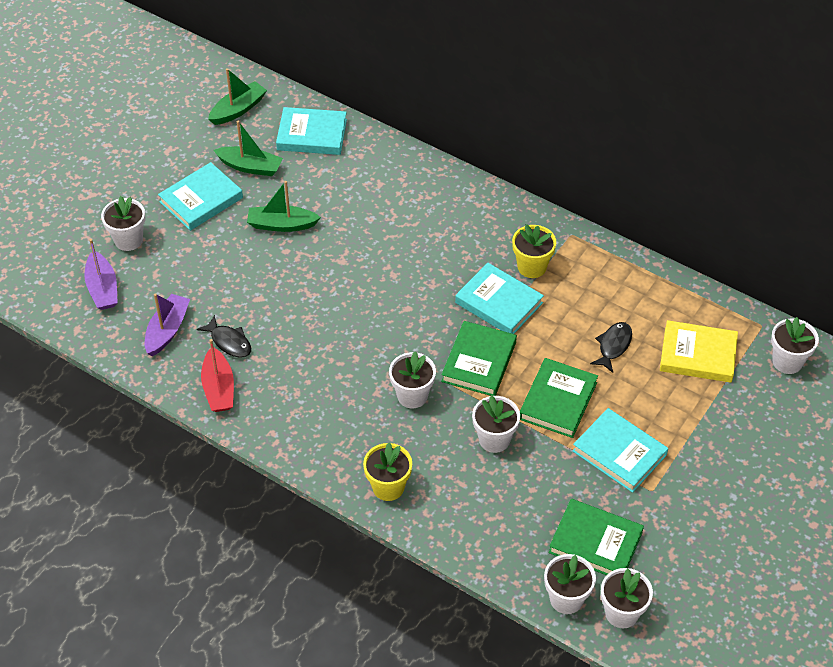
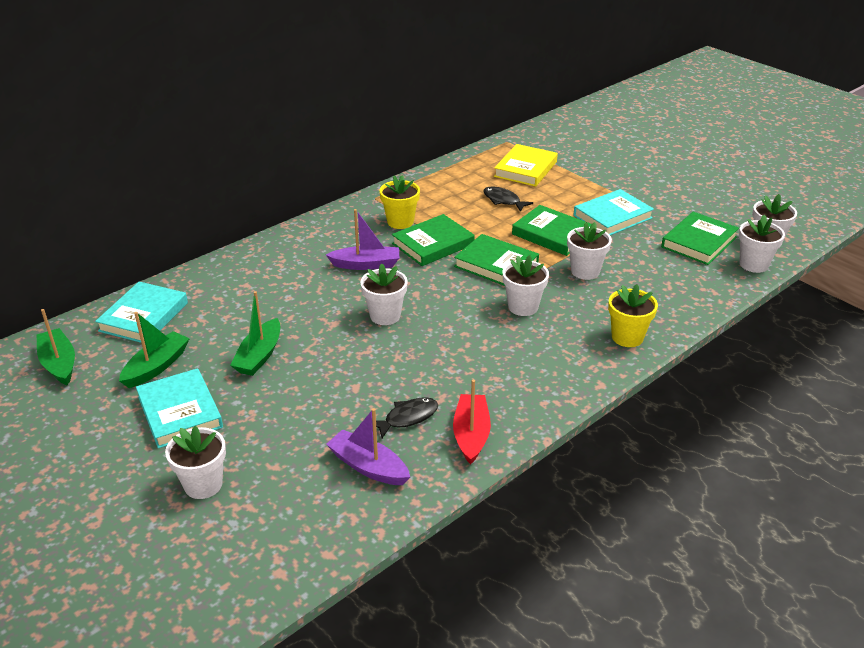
camera: 75 degrees left, 15 degrees down
(103, 288) = (271, 519): purple boat -> purple boat (366, 264)
(219, 388) = (471, 434): red boat -> red boat turned 90 degrees counterclockwise
(499, 303) = (433, 244): turquoise book -> green book
(787, 361) = (544, 139): white flower pot -> white flower pot (385, 316)

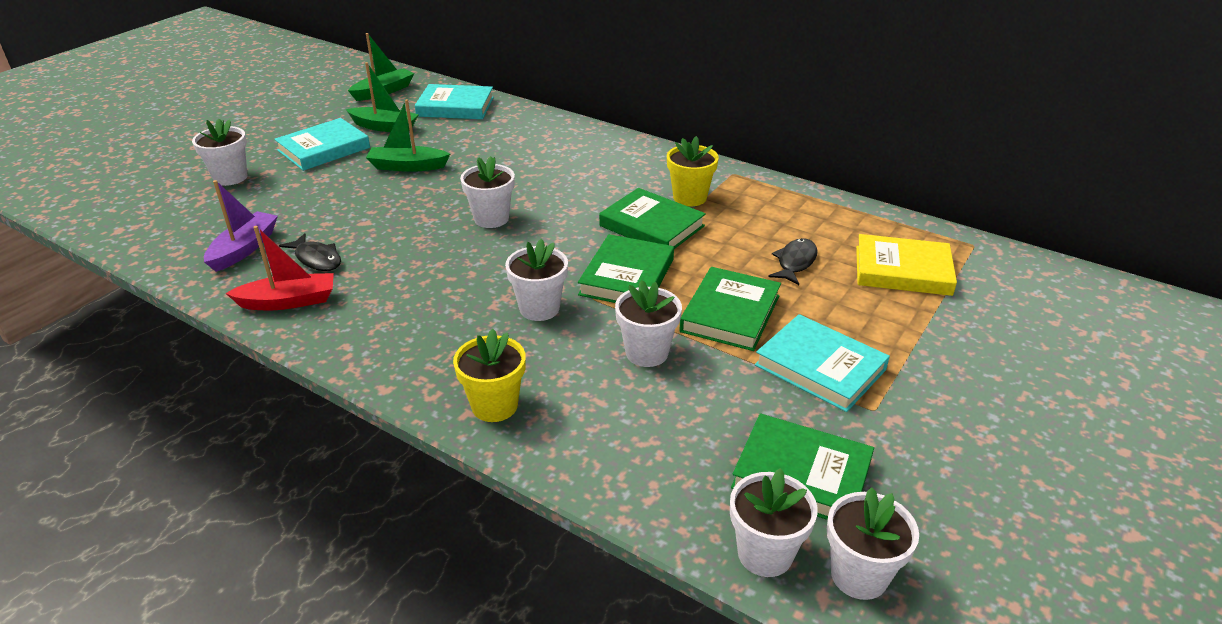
camera: 75 degrees right, 0 degrees up
(366, 264) = (586, 192): purple boat -> none

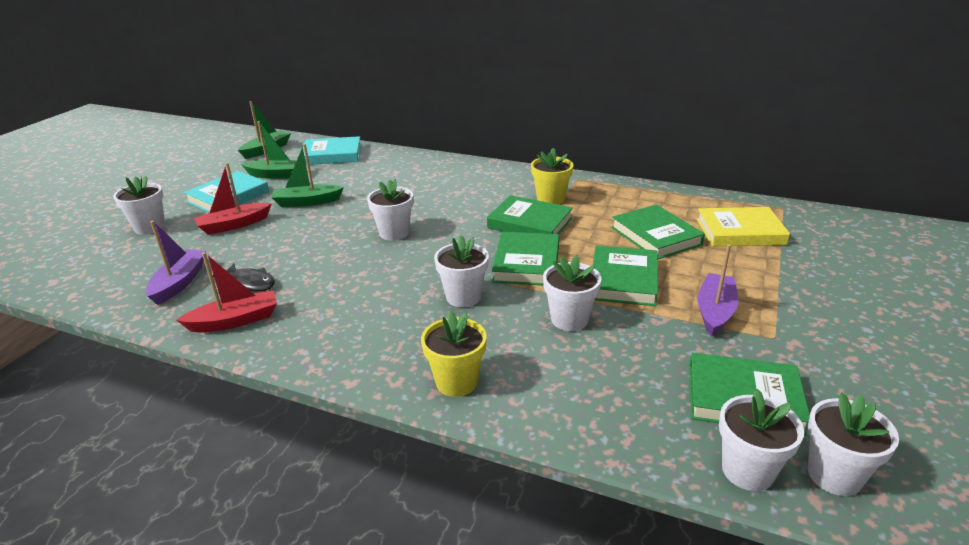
camera: 10 degrees left, 5 degrees down
(319, 186) = (234, 225): none -> red boat
(795, 262) = (655, 236): black fish -> green book
(820, 367) = (715, 311): turquoise book -> purple boat

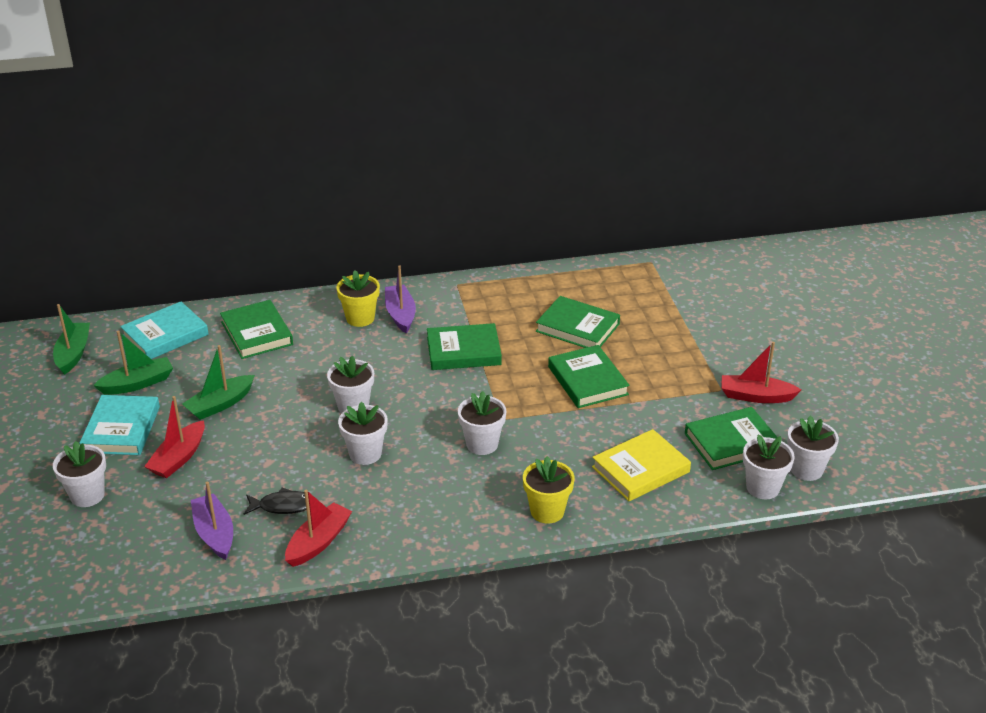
camera: 35 degrees left, 5 degrees up
(526, 263) = (500, 393): green book -> green book (256, 333)
(550, 199) = (456, 317): yellow flower pot -> yellow flower pot (360, 318)
(569, 319) = (578, 431): white flower pot -> white flower pot (365, 454)
(715, 311) = (670, 383): purple boat -> purple boat (400, 314)
(740, 231) = (637, 300): yellow book -> yellow book (640, 469)
(817, 360) = (755, 396): none -> red boat

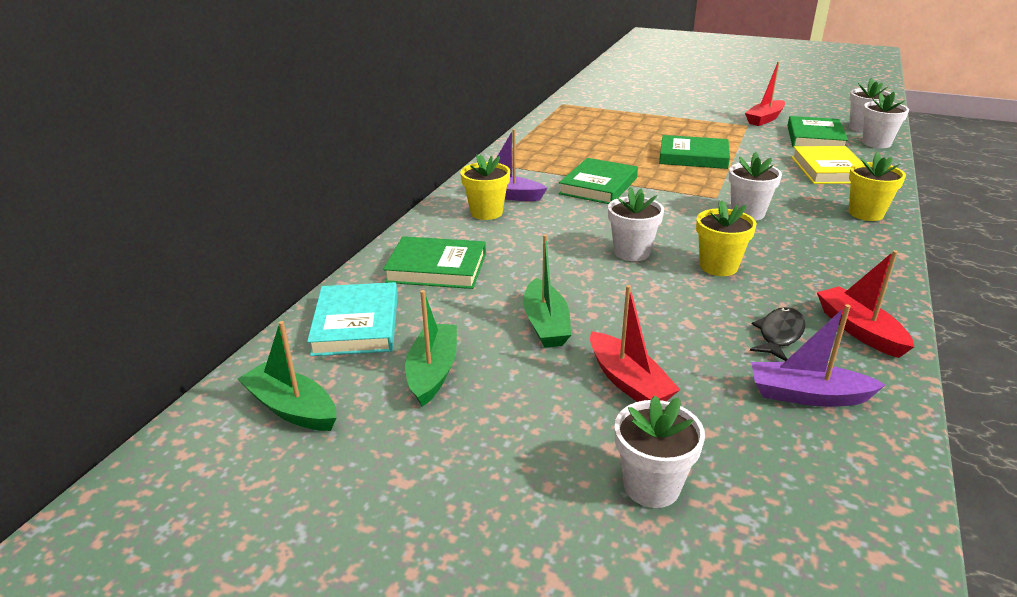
camera: 55 degrees left, 5 degrees down
(121, 429) = (521, 412): turquoise book -> none
(365, 454) = (718, 266): white flower pot -> yellow flower pot
(577, 328) = (617, 142): green book -> none

